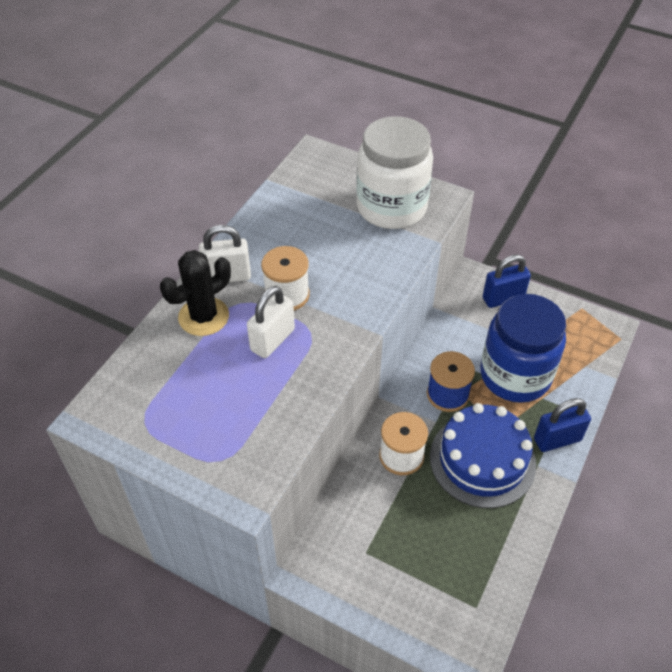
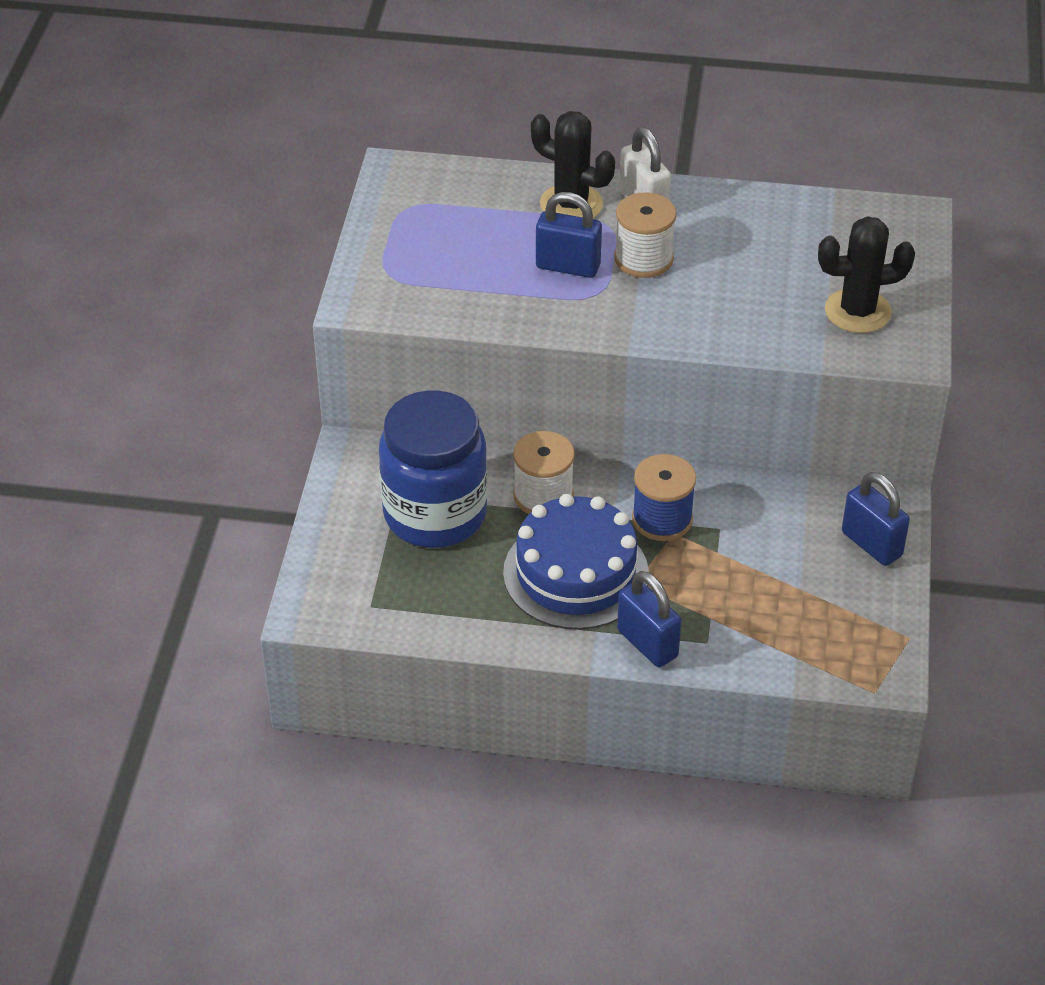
camera: 70 degrees right, 5 degrees down
(272, 340) = (568, 266): white padlock -> blue padlock
(391, 207) = (857, 311): white jar -> black cactus
(515, 375) = (733, 582): blue jar -> blue jar (435, 514)

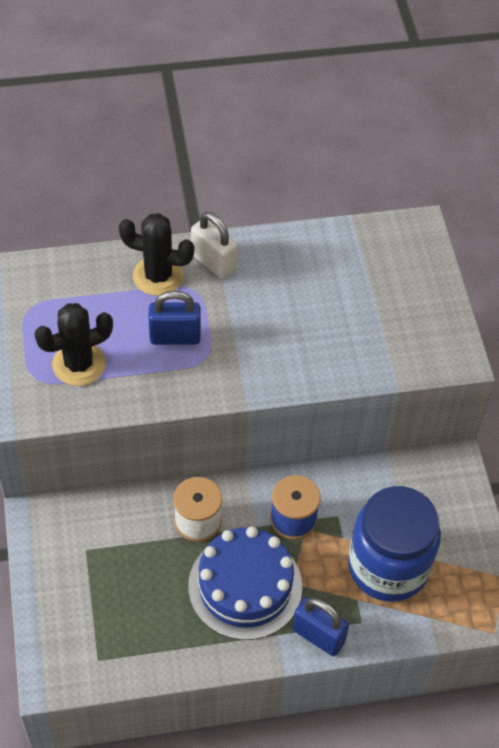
camera: 20 degrees left, 10 degrees up
(435, 514) = (120, 560): blue jar -> blue jar (388, 566)
(643, 259) = (231, 316): white spool -> none
(857, 311) = (406, 327): black cactus -> black cactus (79, 364)
(871, 544) = (451, 501): blue padlock -> none

